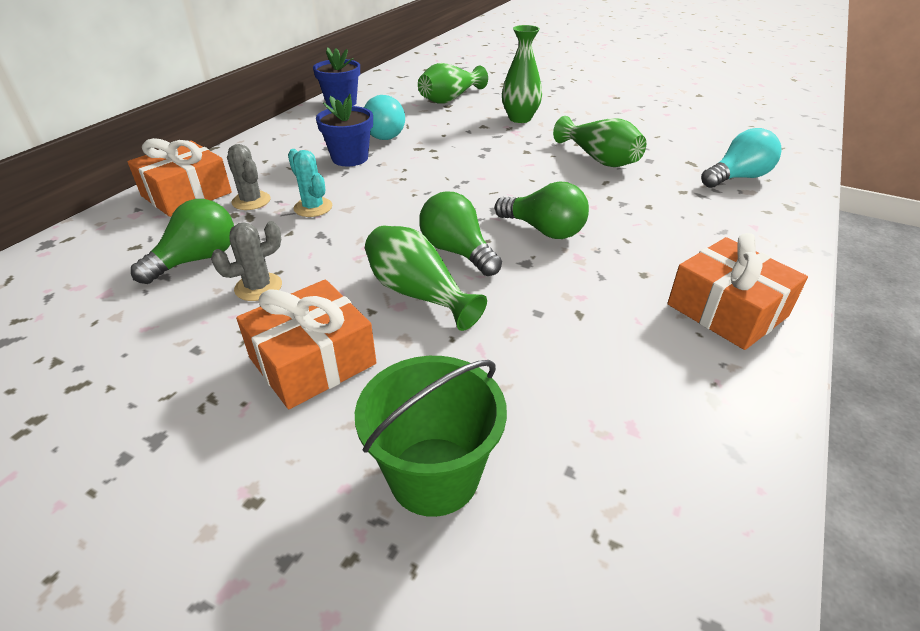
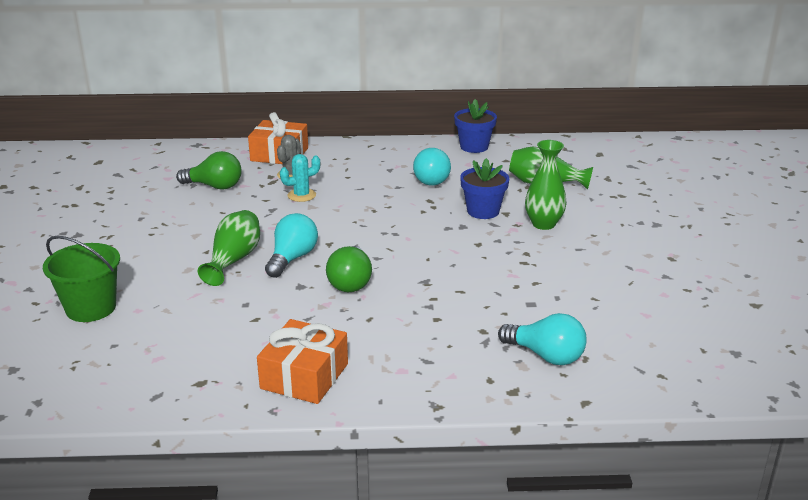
camera: 60 degrees right, 10 degrees down
(258, 287) = (203, 212): grey cactus -> none
(312, 361) = (152, 250): orange gift -> none
(313, 207) = (301, 195): turquoise cactus -> turquoise cactus turned 45 degrees clockwise
(350, 158) = (383, 182): blue flower pot -> blue flower pot (483, 211)
(457, 251) = (292, 258): green light bulb -> turquoise light bulb
(599, 159) = (502, 279): green vase -> none

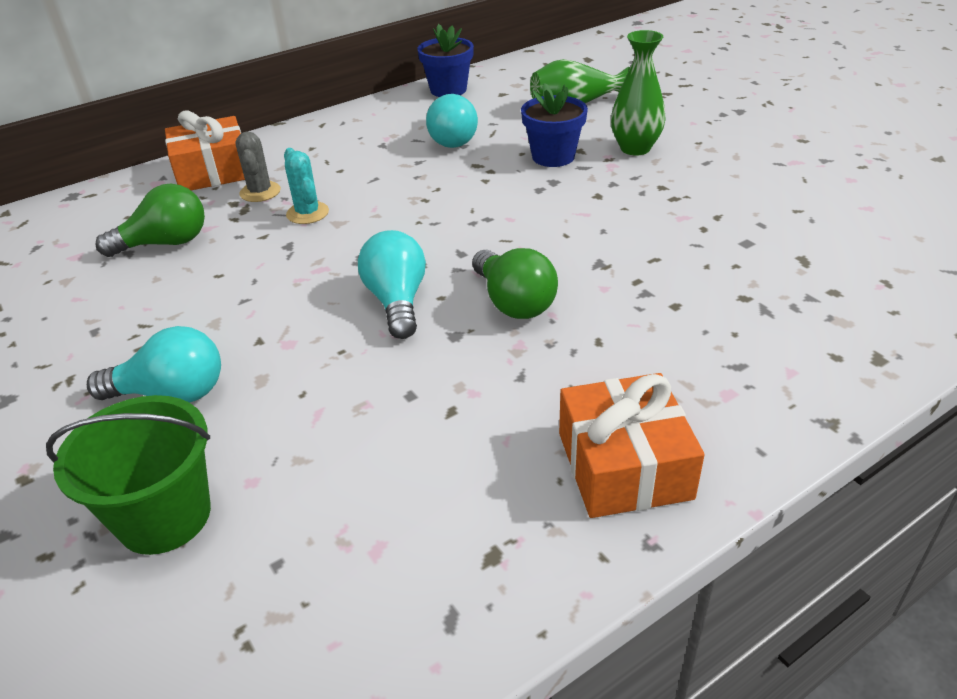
camera: 30 degrees left, 10 degrees up
(234, 260) = (316, 336): green vase -> none
(301, 195) = (307, 213): turquoise cactus -> turquoise cactus turned 60 degrees counterclockwise
(546, 356) = (848, 297): turquoise light bulb -> turquoise light bulb (171, 393)

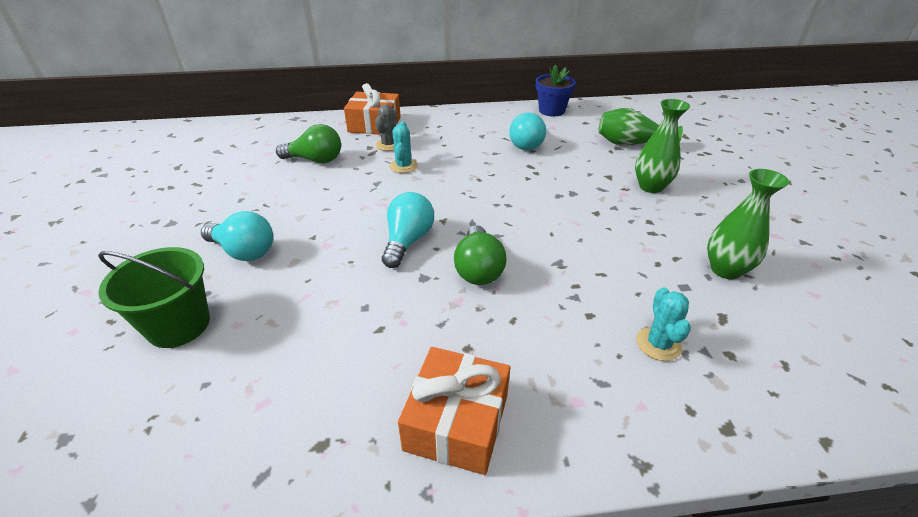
camera: 25 degrees right, 0 degrees up
(553, 157) = (586, 175): blue flower pot -> none
(763, 308) = (658, 344): none -> turquoise cactus
(773, 212) = (725, 270): none -> green vase

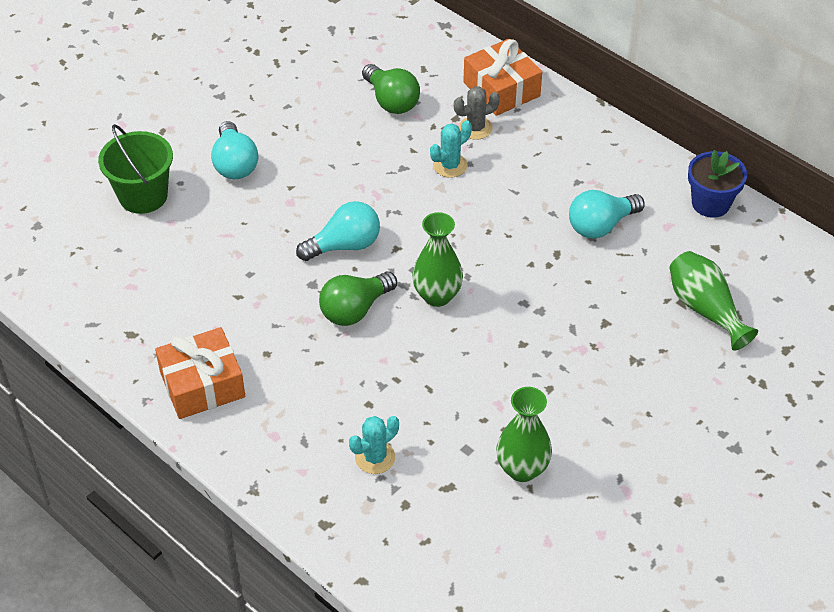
camera: 50 degrees right, 10 degrees up
(651, 187) = (620, 364): green vase -> green vase (437, 296)

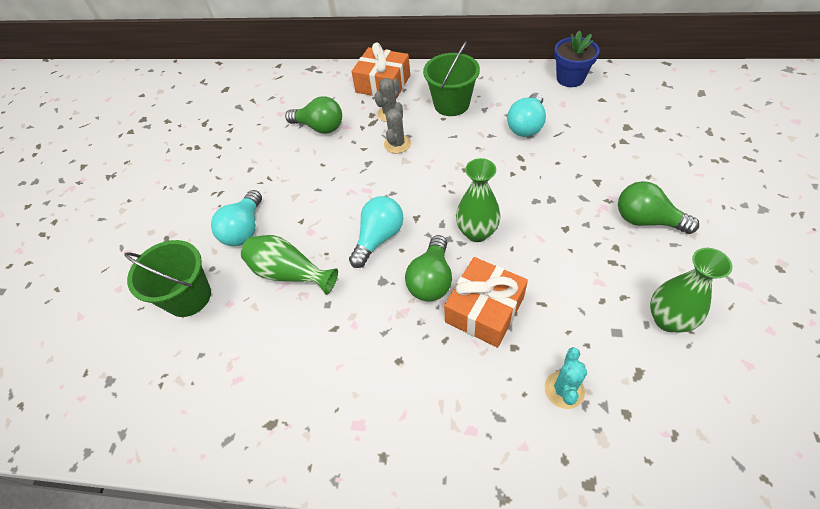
camera: 30 degrees left, 5 degrees up
(202, 384) = (371, 427): orange gift -> orange gift (484, 310)
(235, 164) = (244, 229): turquoise light bulb -> turquoise light bulb turned 60 degrees clockwise
(450, 165) = (397, 144): turquoise cactus -> grey cactus
(549, 156) = (451, 104): none -> green bucket
(607, 385) = (646, 220): none -> green light bulb
(705, 309) = (640, 137): green vase -> green vase (289, 273)

